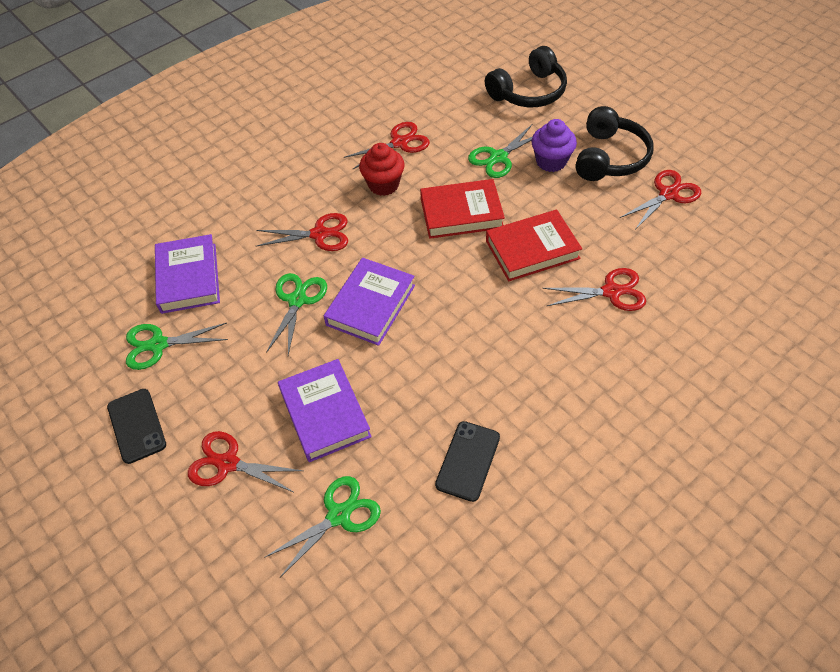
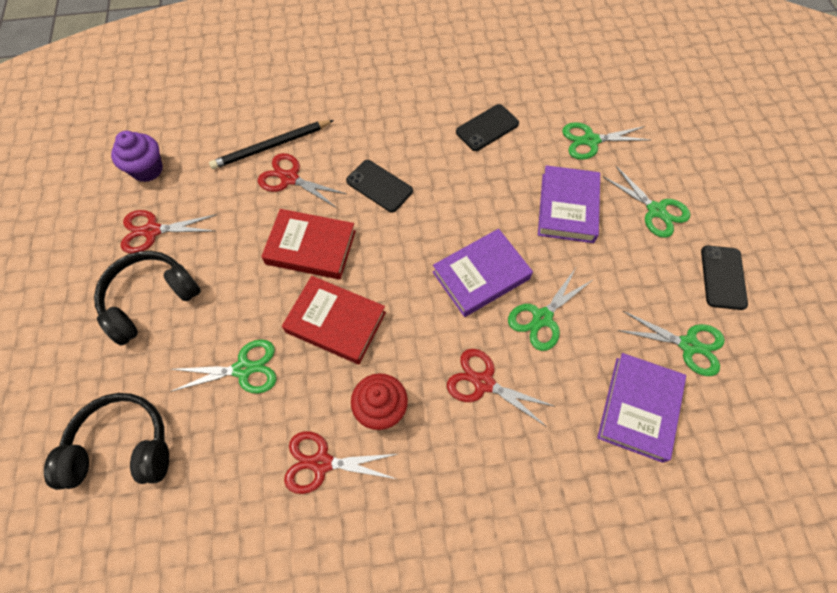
camera: 150 degrees left, 10 degrees up
(228, 463) = (656, 210): red scissors -> green scissors
(524, 331) = (379, 186): none -> black phone
(551, 161) = (203, 330): purple cupcake -> purple cupcake (147, 169)
(662, 310) = (271, 146): none -> black pencil

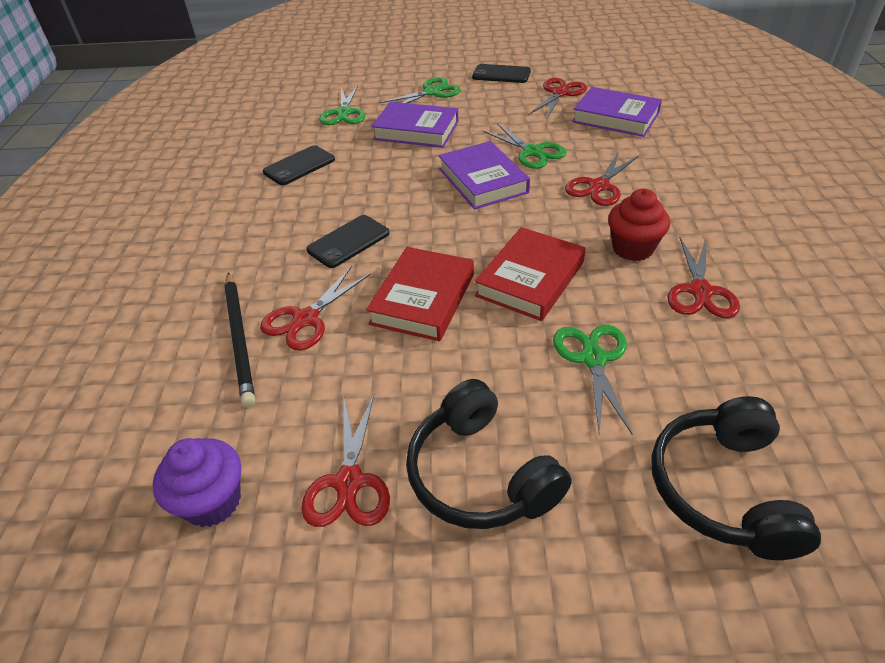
camera: 80 degrees left, 20 degrees down
(487, 128) = (299, 166): black phone -> black phone turned 75 degrees clockwise
(688, 345) = (560, 93): green scissors -> red scissors

